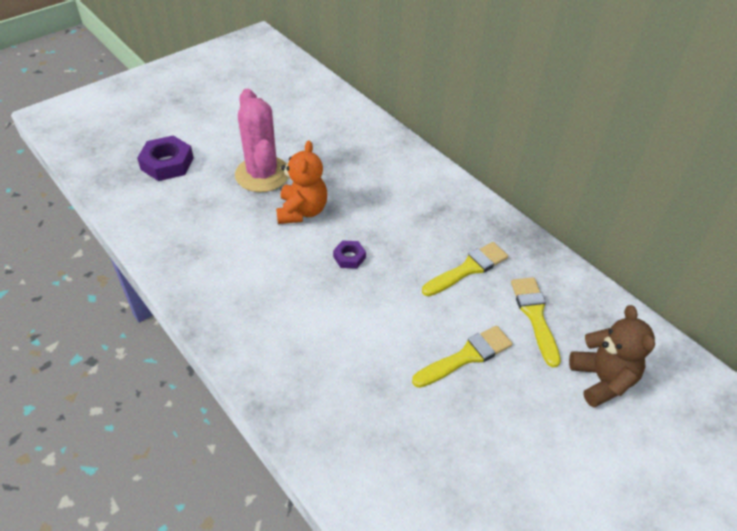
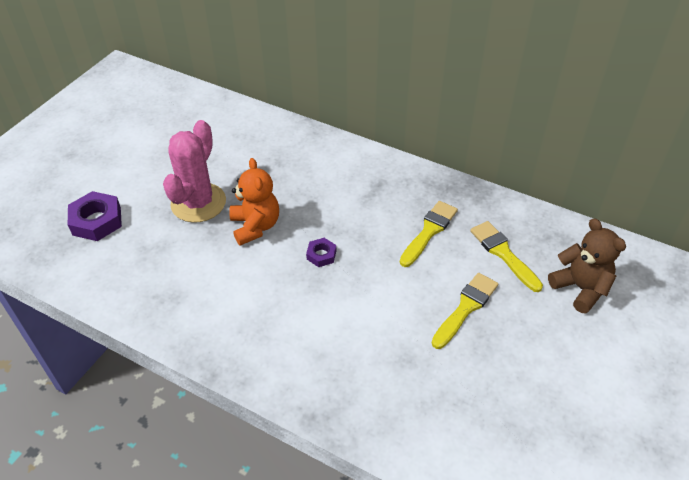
camera: 20 degrees left, 0 degrees up
(262, 174) = (198, 203): pink cactus -> pink cactus turned 60 degrees clockwise

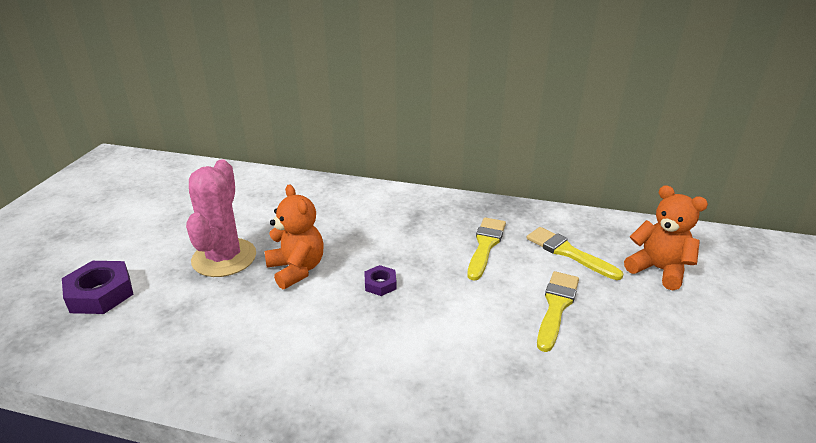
camera: 15 degrees left, 15 degrees down
(580, 288) = (658, 269): brown teddy bear -> orange teddy bear

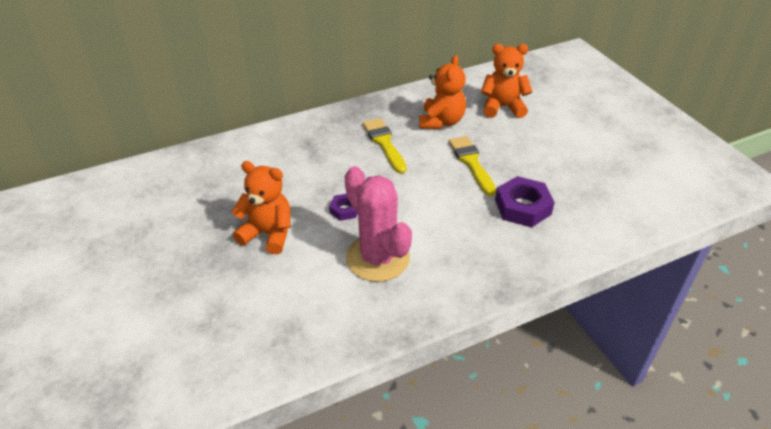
camera: 40 degrees left, 10 degrees up
(100, 293) = (118, 349): purple nut -> purple nut (522, 207)
(224, 258) = (193, 259): pink cactus -> pink cactus (377, 258)
(568, 252) = (441, 122): yellow brush -> orange teddy bear

